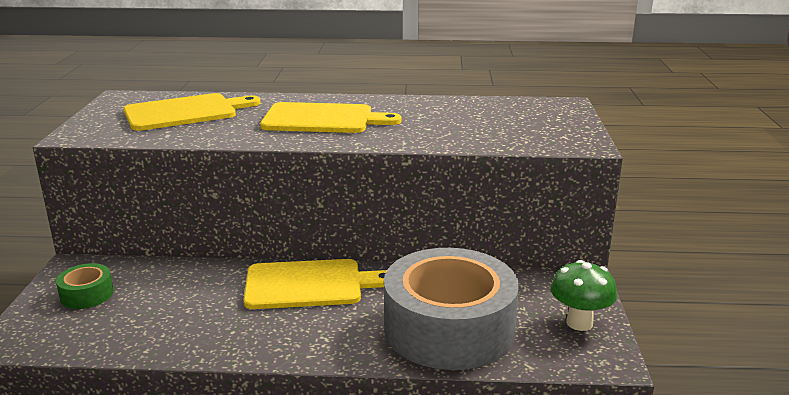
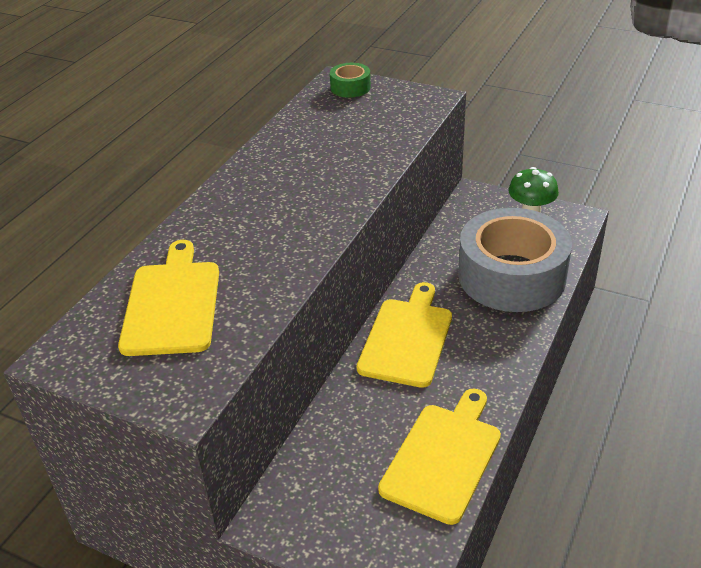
camera: 65 degrees left, 15 degrees up
(87, 294) = (340, 508): green tape -> green tape (350, 87)
(323, 119) = (275, 211): yellow cutting board -> yellow cutting board (443, 457)

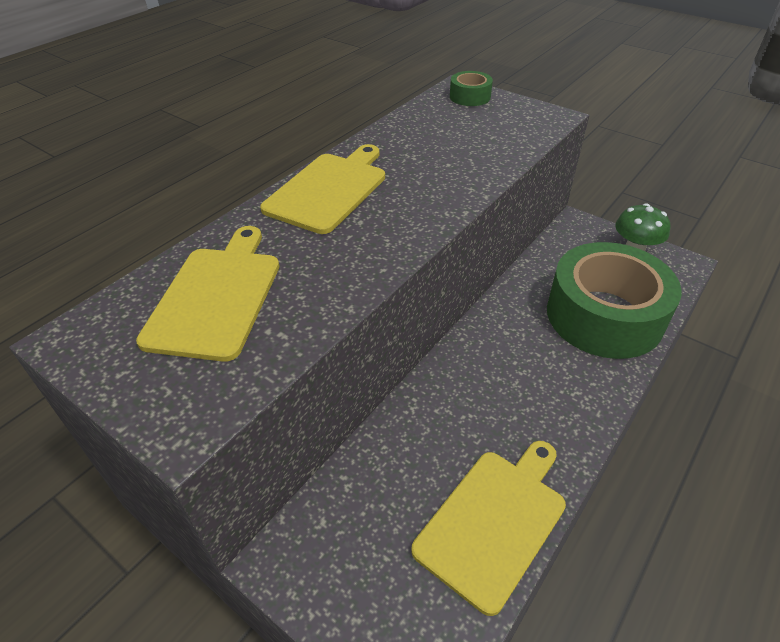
camera: 10 degrees right, 5 degrees up
(407, 338) = (480, 366): yellow cutting board -> yellow cutting board (329, 189)
(511, 276) = (604, 315): grey tape -> green tape

